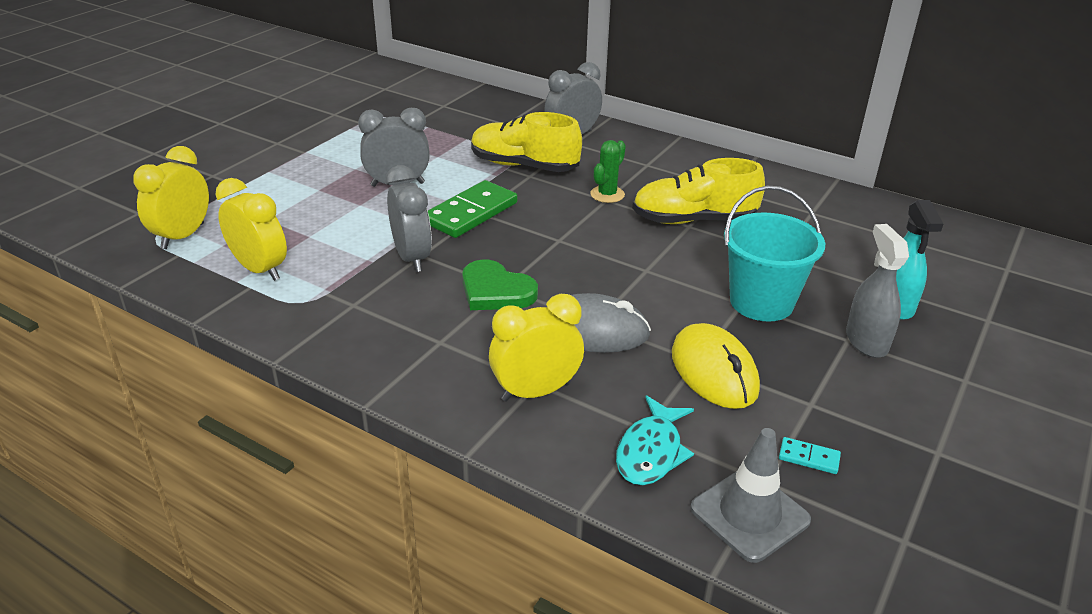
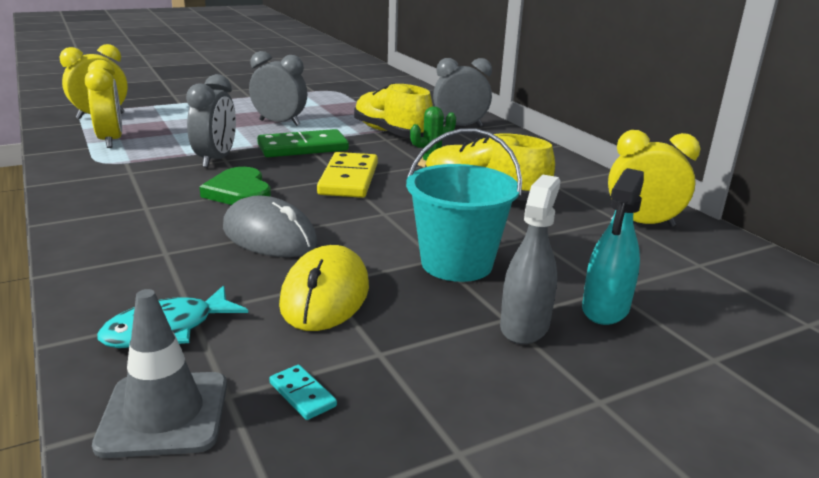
camera: 30 degrees right, 10 degrees down
(536, 392) = (154, 257): yellow clock -> yellow clock (642, 223)
(566, 240) = (348, 179): none -> yellow domino

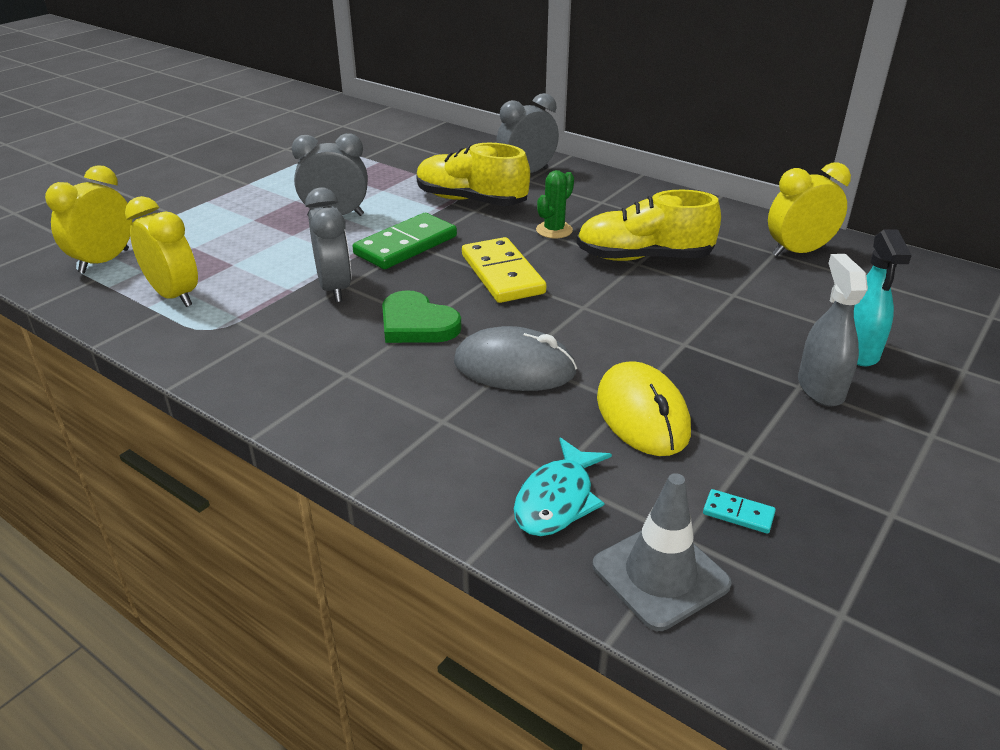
camera: 25 degrees left, 10 degrees up
(456, 263) = (706, 343): turquoise bucket -> none

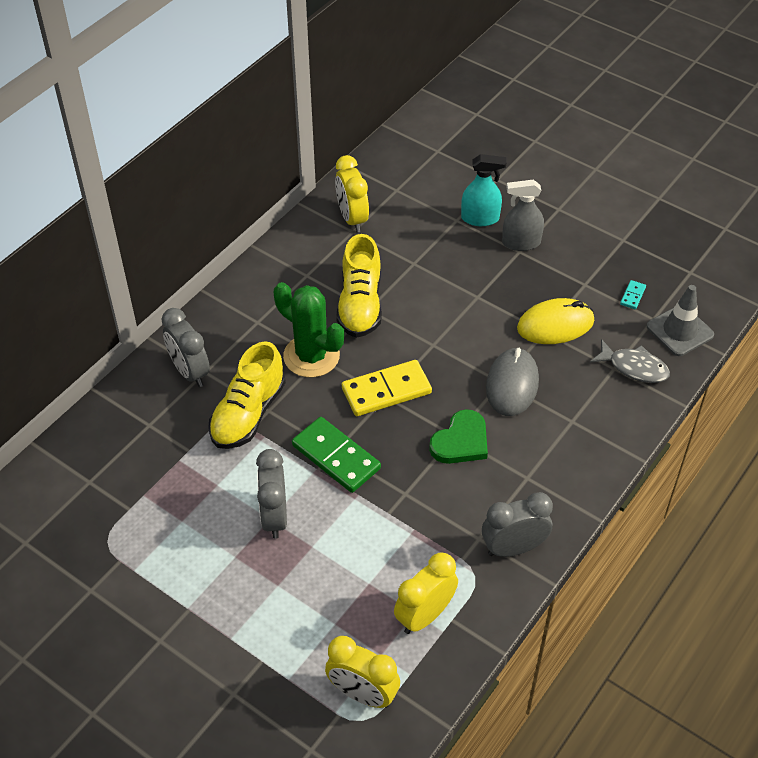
camera: 90 degrees left, 15 degrees up
(335, 288) = (410, 499): grey clock -> grey clock (513, 548)
(554, 230) = (311, 356): green cactus -> green cactus, size x1.82
(557, 499) = (634, 367): turquoise fish -> grey fish

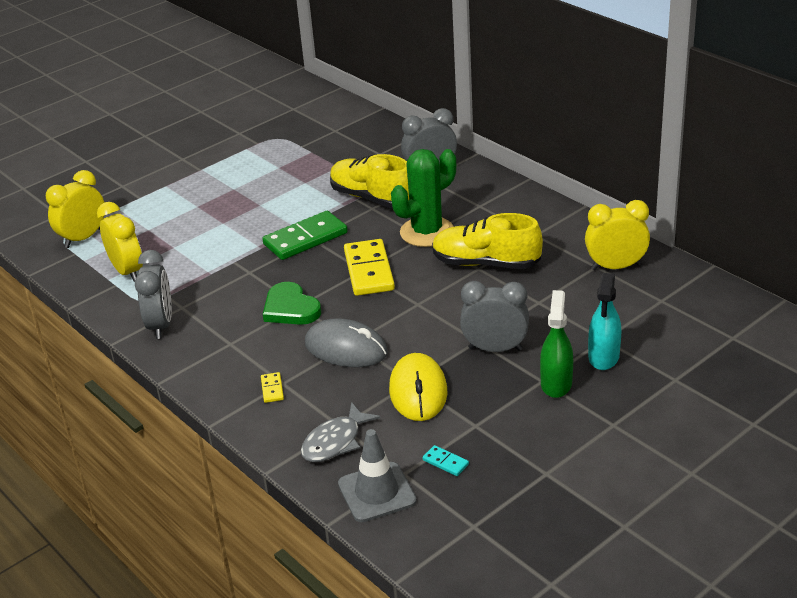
camera: 105 degrees right, 15 degrees down
(274, 517) = (260, 207): grey clock -> grey clock (495, 349)
(521, 243) = (556, 383): grey spray bottle -> green spray bottle
(583, 427) = (272, 389): none -> yellow domino

